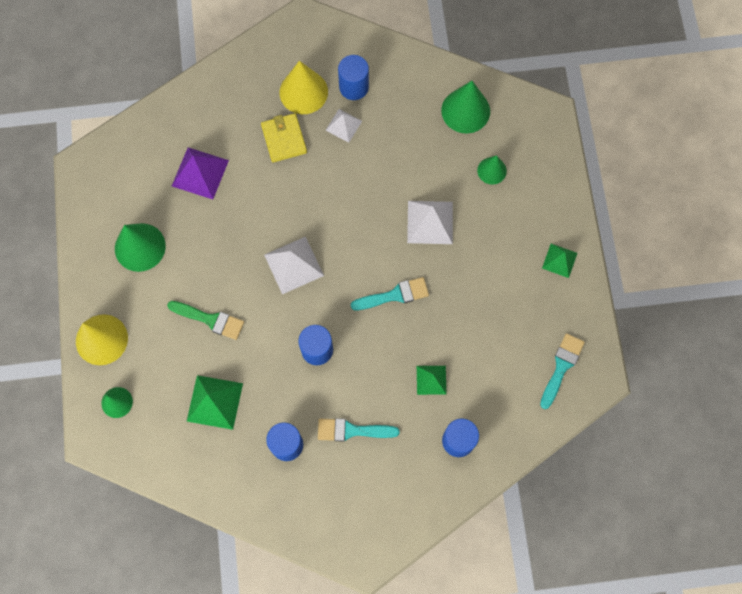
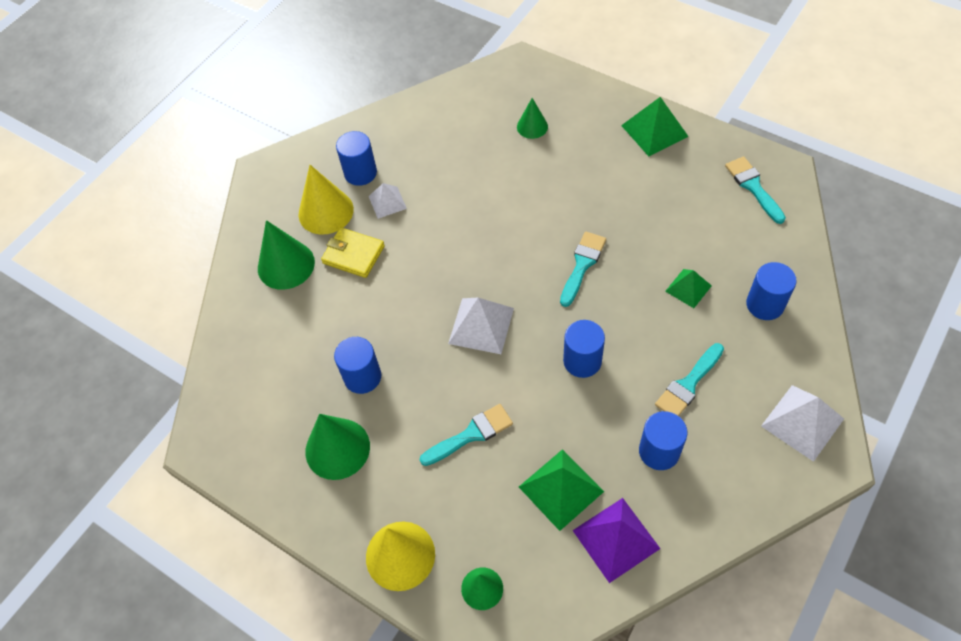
camera: 45 degrees left, 15 degrees down
(199, 221) = (362, 377): none -> blue cylinder
(200, 173) = (316, 344): purple pyramid -> purple pyramid (616, 539)
(210, 320) = (471, 434): green brush -> turquoise brush
(430, 222) = (537, 196): white pyramid -> white pyramid (802, 422)
(465, 111) = (462, 111): green cone -> green cone (286, 265)
(559, 260) = (654, 131): green pyramid -> green pyramid, size x1.61

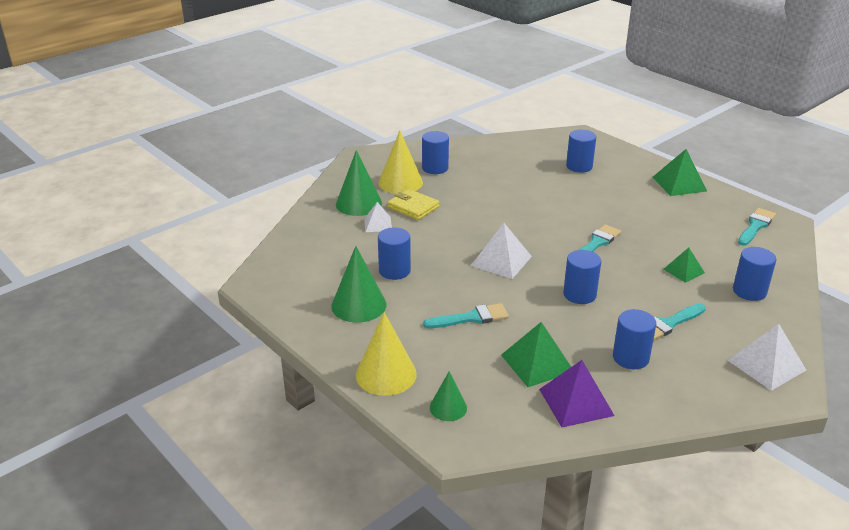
camera: 10 degrees right, 25 degrees down
(387, 202) = (450, 185): white pyramid -> white pyramid (378, 224)
(532, 126) = (579, 166): green cone -> blue cylinder
(753, 187) = (756, 226): turquoise brush -> turquoise brush turned 45 degrees clockwise

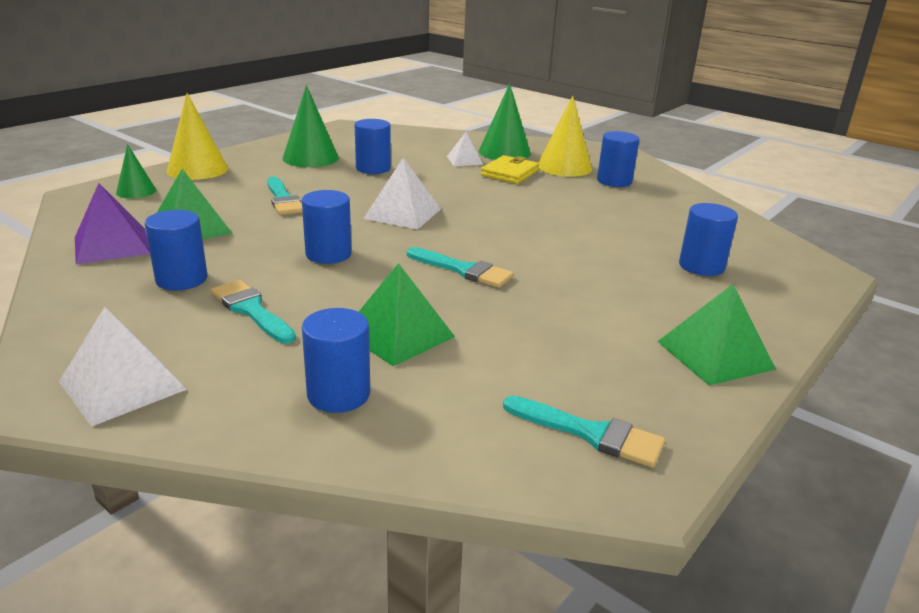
camera: 80 degrees right, 5 degrees down
(683, 271) = (398, 334): green pyramid -> green pyramid, size x1.61

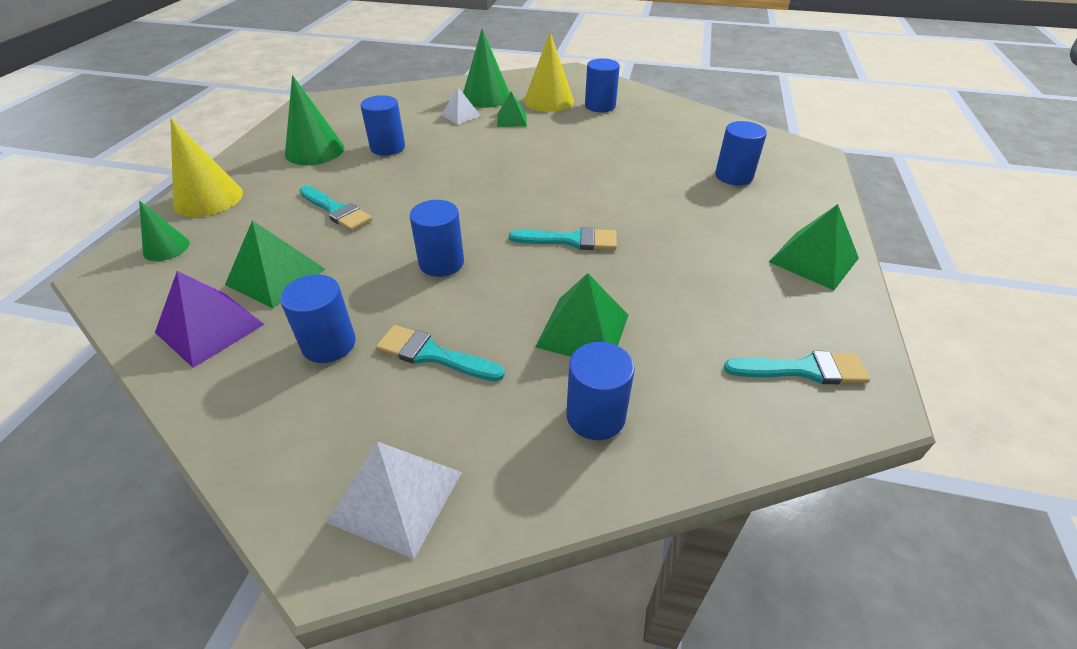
camera: 25 degrees left, 15 degrees up
(402, 213) = (463, 193): white pyramid -> none
(510, 173) = (512, 120): yellow wallet -> green pyramid

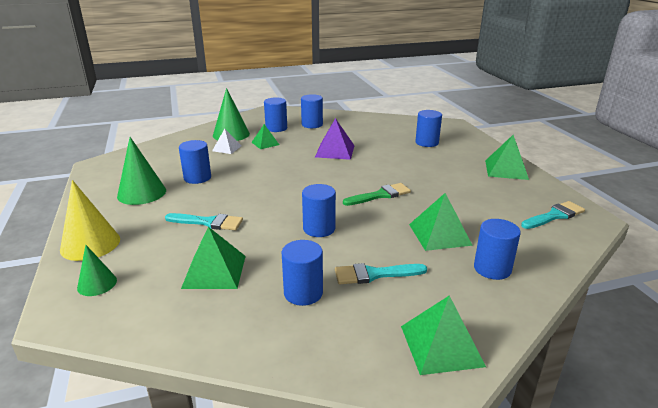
camera: 30 degrees left, 15 degrees down
(210, 328) = (204, 316): purple pyramid -> purple pyramid (335, 151)
(396, 496) = (441, 345): white pyramid -> green pyramid
(549, 101) = (276, 128): yellow cone -> blue cylinder
(571, 240) = (380, 195): turquoise brush -> green brush

